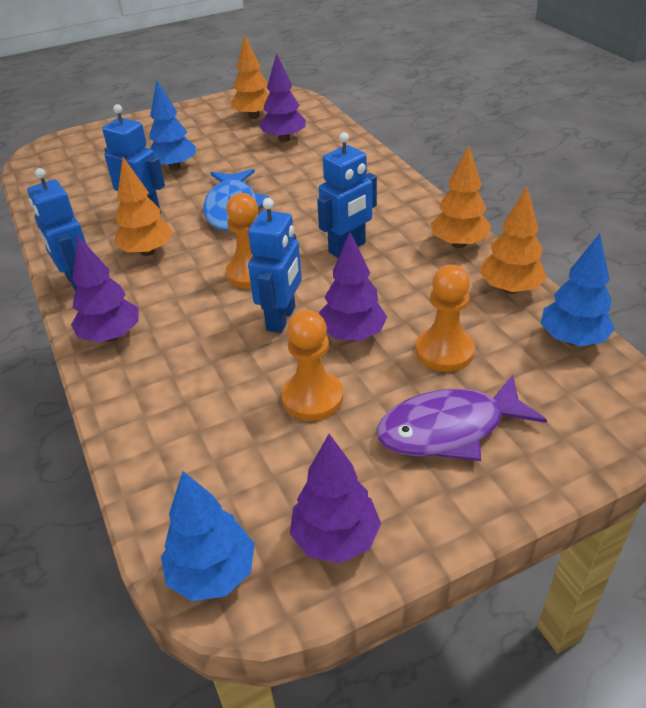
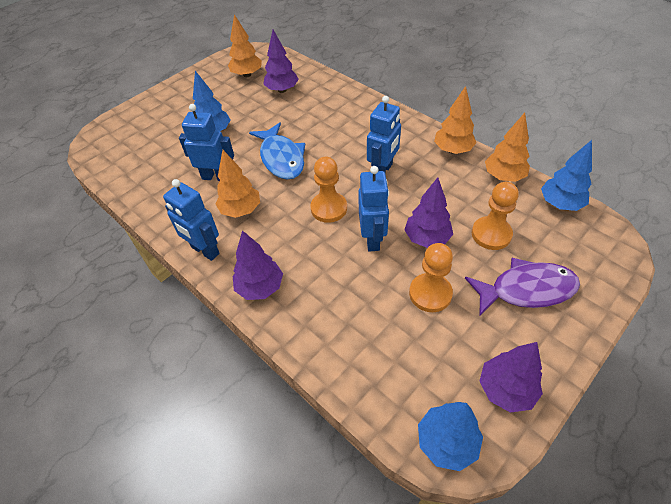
camera: 20 degrees left, 10 degrees up
(449, 429) = (526, 290): purple fish -> purple fish turned 150 degrees counterclockwise

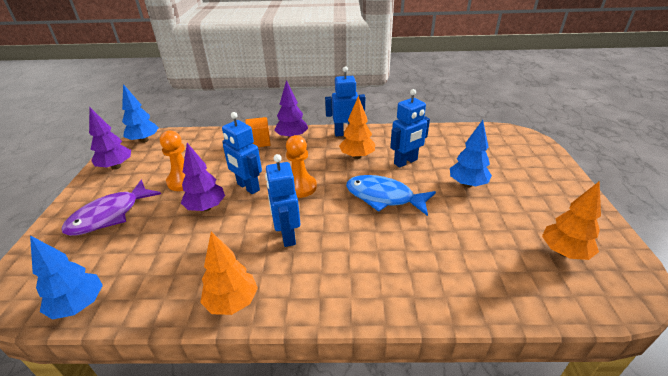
camera: 135 degrees right, 15 degrees down
(282, 90) = (497, 258): purple tree -> none
(301, 308) = (259, 141): none -> orange cube
(491, 234) = (151, 237): orange pawn -> none
(503, 176) = (155, 302): orange tree -> none

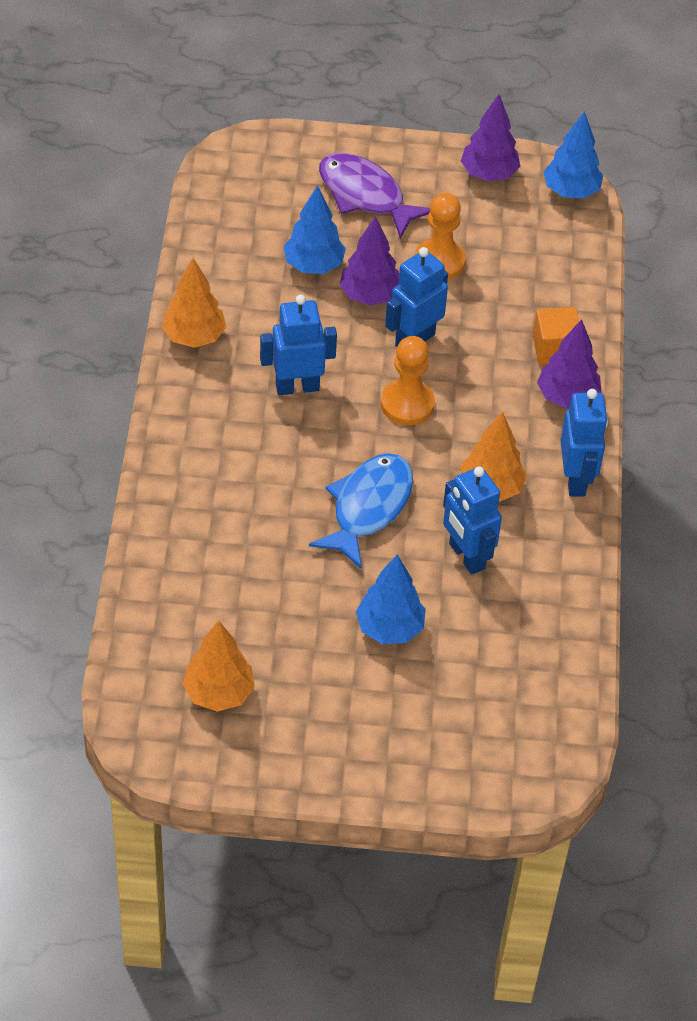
camera: 90 degrees right, 15 degrees up
(79, 305) = (212, 208): blue tree -> blue tree (314, 265)

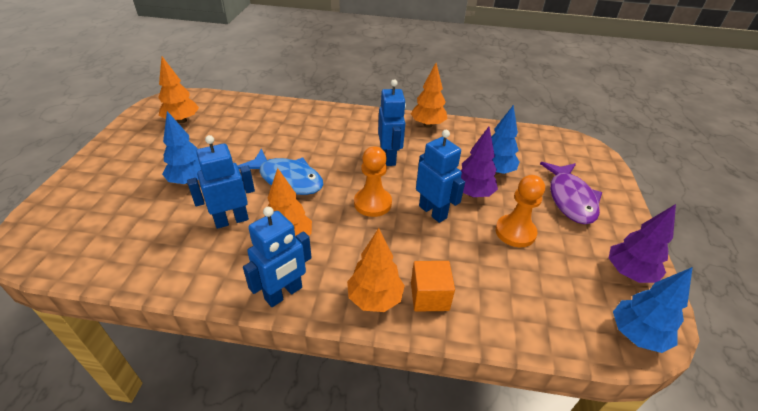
camera: 95 degrees right, 10 degrees down
(365, 196) = (570, 199): purple fish -> purple fish turned 135 degrees clockwise
(567, 397) = (374, 299): purple tree -> orange tree
(576, 479) = (284, 293): blue robot -> blue robot turned 45 degrees counterclockwise

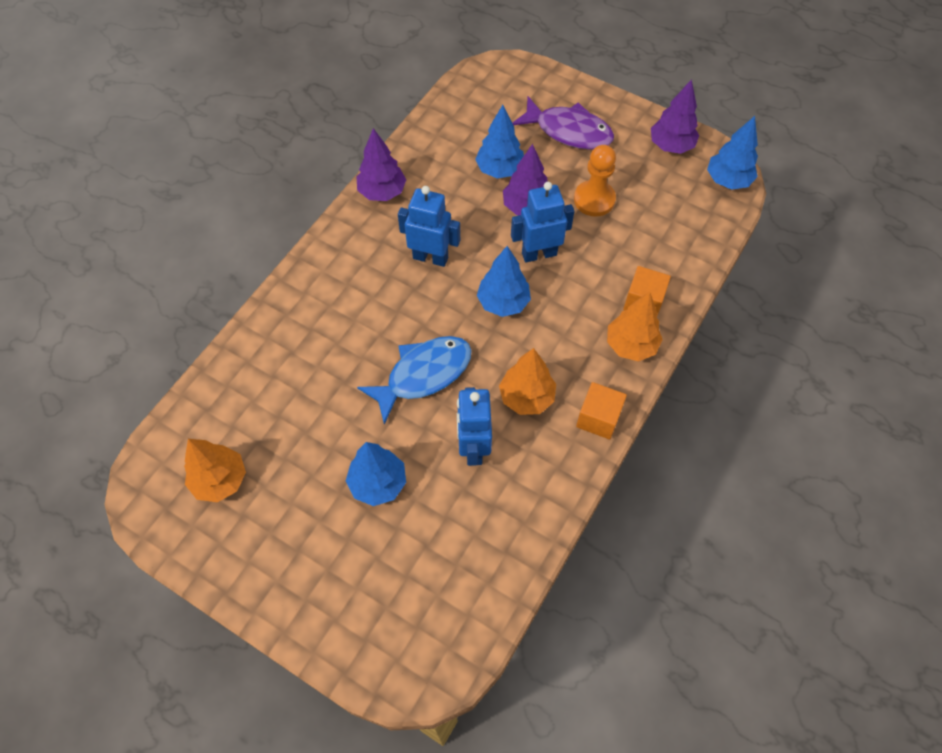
camera: 65 degrees left, 20 degrees up
(284, 293) = (598, 418): blue robot -> orange cube
(372, 203) = (503, 302): orange pawn -> blue tree
(427, 125) = (382, 192): orange tree -> purple tree

